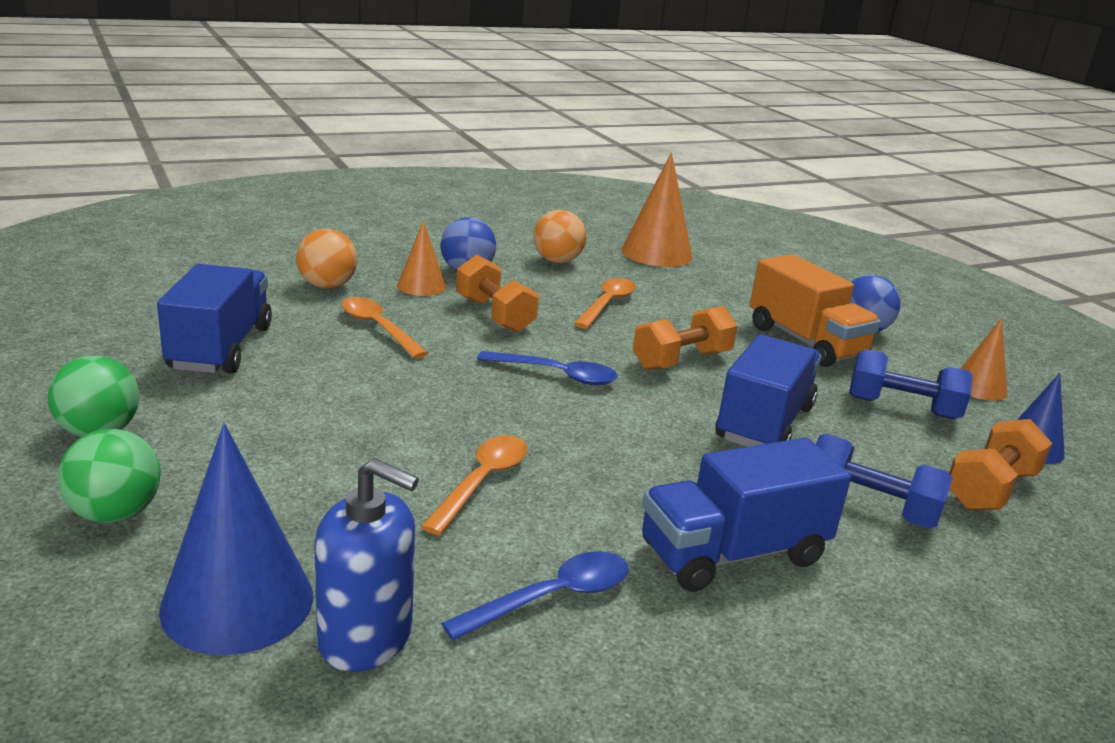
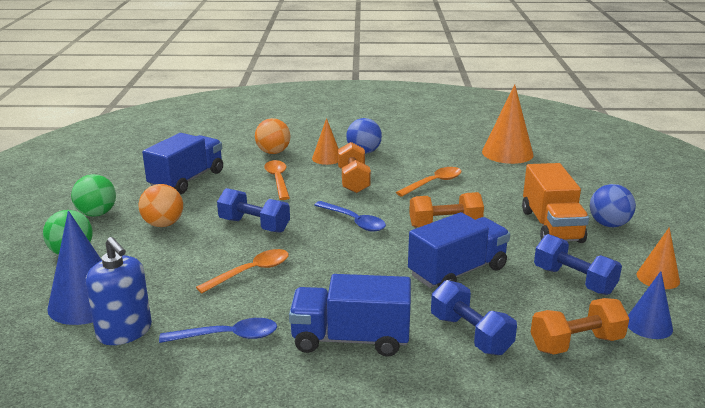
camera: 30 degrees right, 0 degrees up
(412, 405) = (254, 225): none -> blue dumbbell
(557, 261) = (430, 151): orange ball -> orange ball (163, 224)

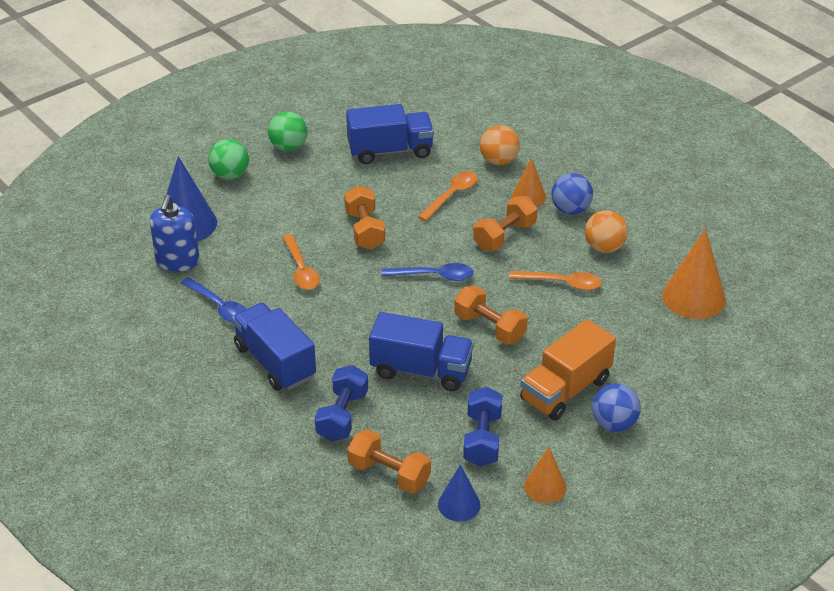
camera: 50 degrees right, 15 degrees up
(163, 224) = (312, 187): orange ball -> orange ball (604, 248)
(251, 272) = (301, 269): orange spoon -> orange spoon turned 60 degrees clockwise
(254, 225) = (365, 230): blue dumbbell -> orange dumbbell
(354, 221) = (434, 276): blue spoon -> blue spoon turned 90 degrees counterclockwise

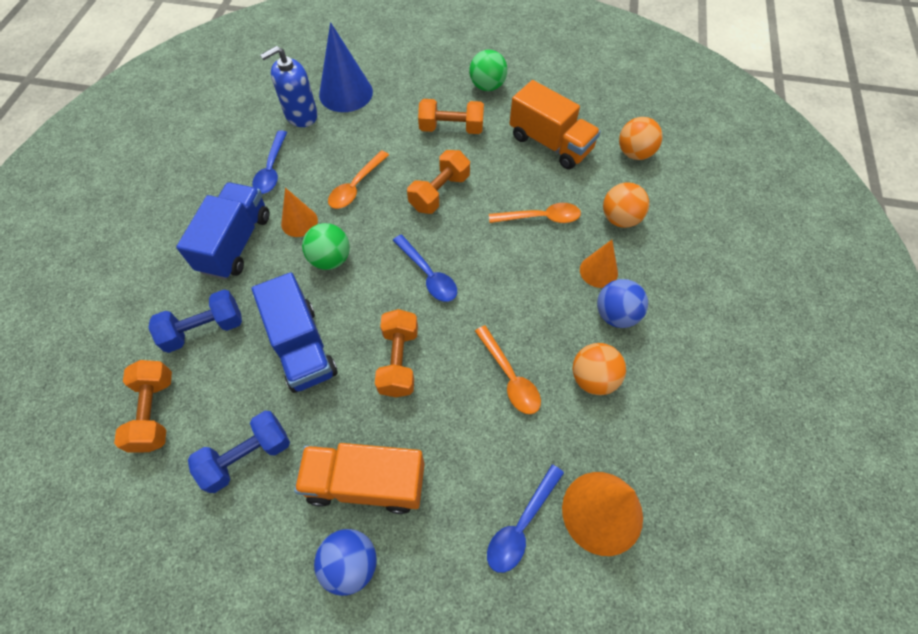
camera: 50 degrees right, 20 degrees up
(230, 175) = (421, 78): green ball -> green ball (330, 259)
(390, 151) = (550, 143): blue truck -> orange truck
(452, 119) = (634, 153): none -> orange ball
(459, 504) = (148, 496): blue cone -> none
(504, 236) = (528, 289): orange dumbbell -> orange dumbbell (451, 128)
(545, 487) = (218, 558): orange cone -> orange cone (299, 222)
(666, 335) = (521, 525): none -> blue spoon

